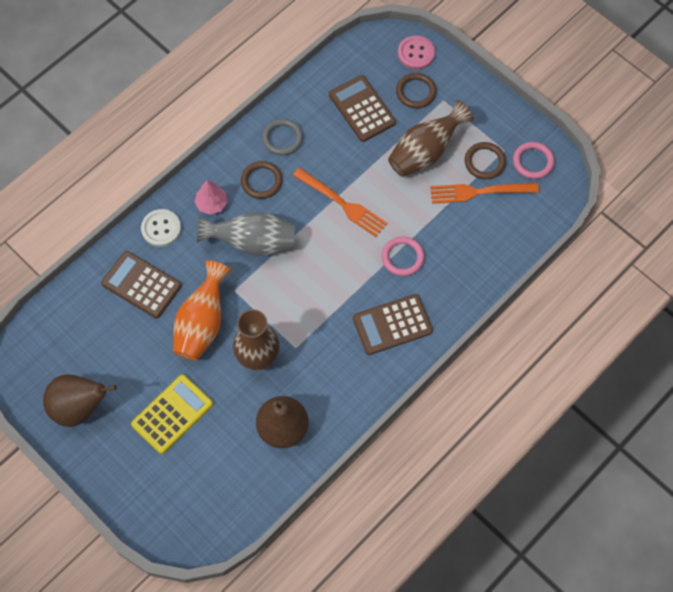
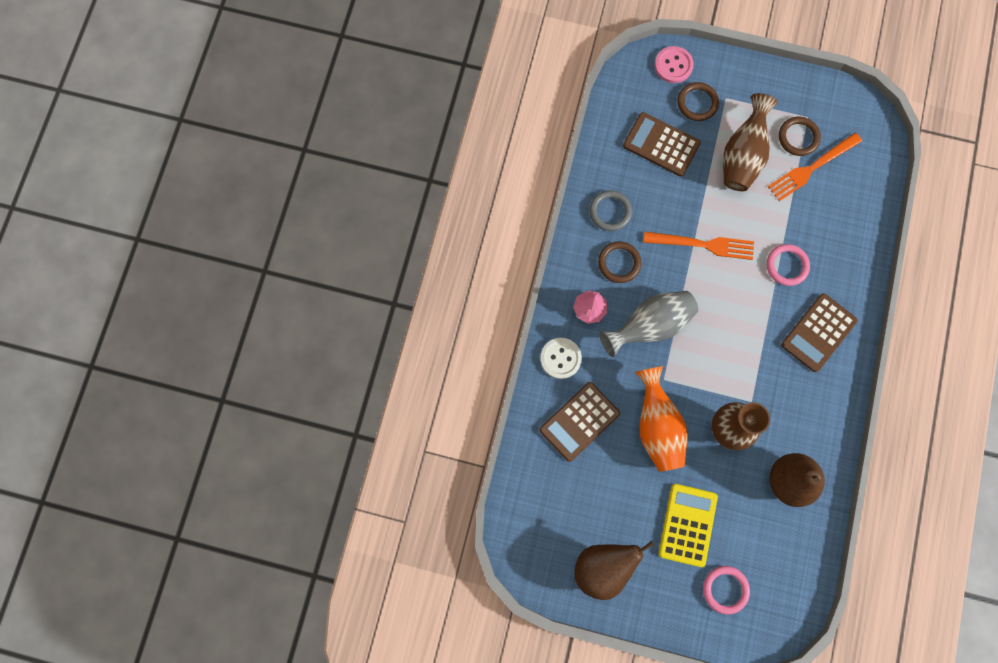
camera: 30 degrees left, 10 degrees up
(141, 285) = (579, 421): brown calculator -> brown calculator turned 45 degrees counterclockwise
(533, 162) = (838, 115): pink ring -> pink ring (725, 589)

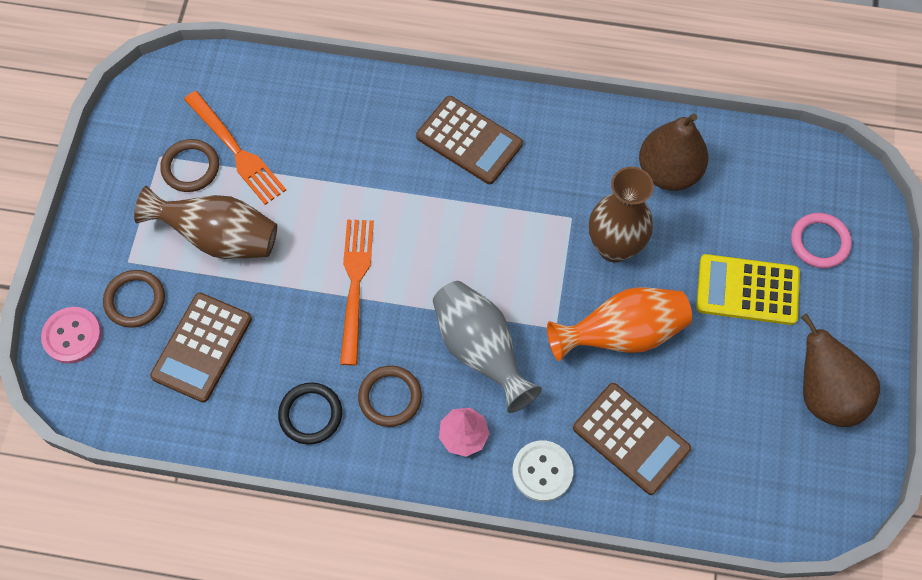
camera: 95 degrees left, 10 degrees down
(610, 212) = (310, 414): grey ring -> black ring
(787, 266) = (379, 179): pink ring -> none

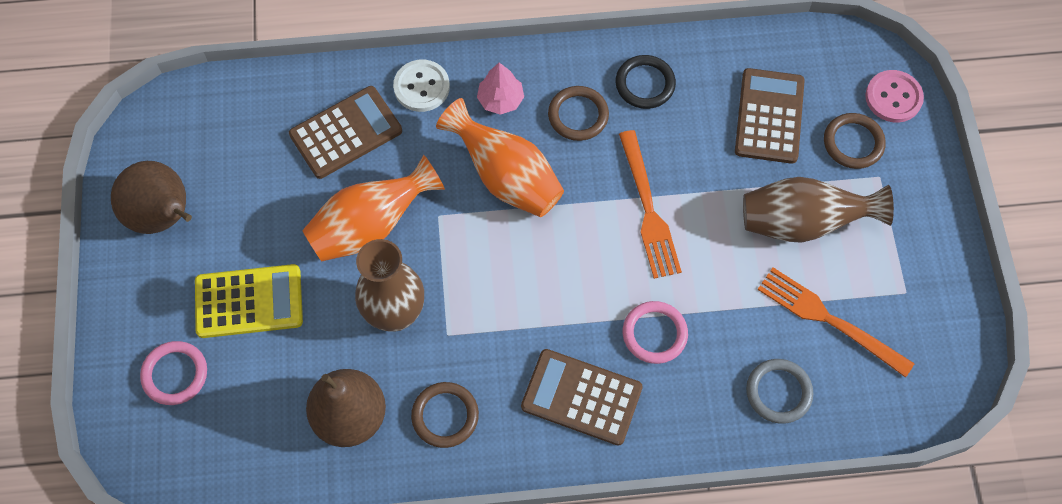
camera: 165 degrees right, 0 degrees up
(190, 167) = (867, 288): brown ring -> brown ring (445, 416)
(304, 106) = (778, 392): none -> grey ring
(390, 175) = (654, 334): none -> pink ring
(480, 350) = (506, 177): grey vase -> orange vase
(631, 438) = (346, 133): brown calculator -> brown calculator turned 120 degrees clockwise

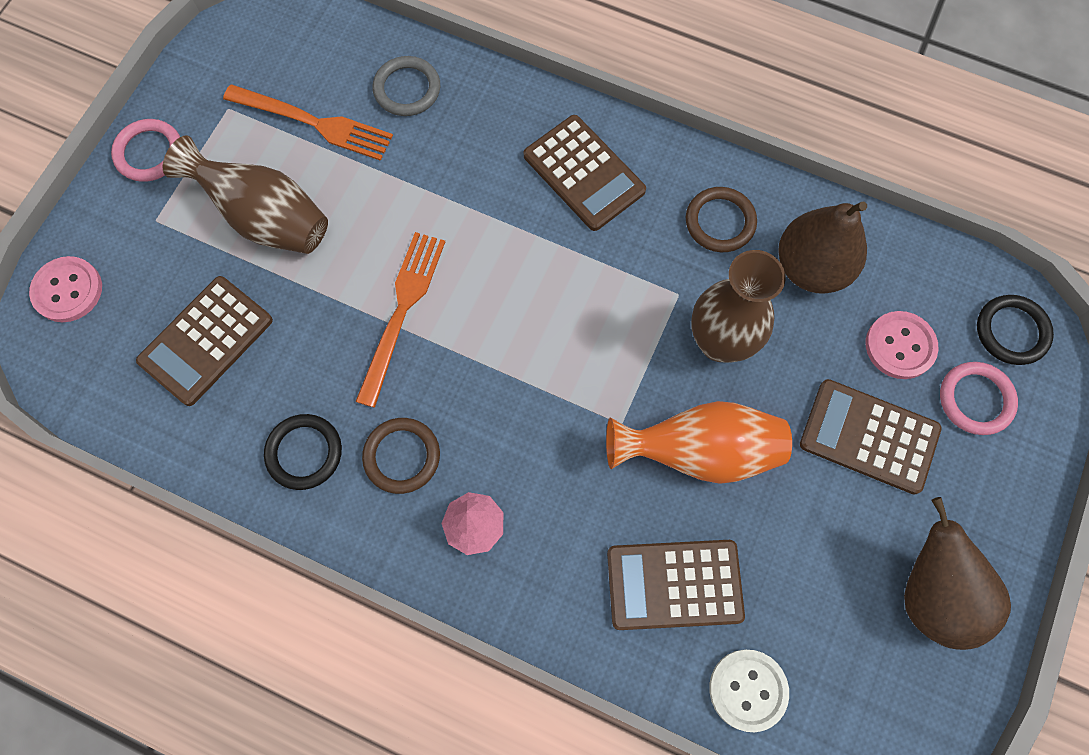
camera: 150 degrees left, 5 degrees up
(162, 449) = (1011, 331): none -> black ring
(249, 302) = (869, 436): yellow calculator -> brown calculator
(251, 386) = (900, 346): none -> pink button
(421, 87) = (555, 596): white button -> white button (748, 690)
(506, 177) = (524, 427): orange vase -> none
(654, 334) = (480, 192): pink ring -> pink ring (149, 153)
(827, 319) = (315, 123): orange fork -> orange fork turned 45 degrees counterclockwise
(853, 143) = (149, 267): brown ring -> none

